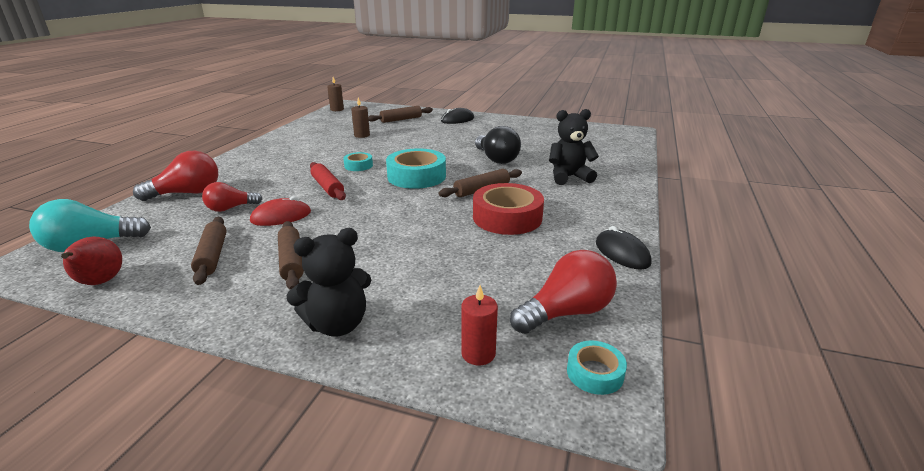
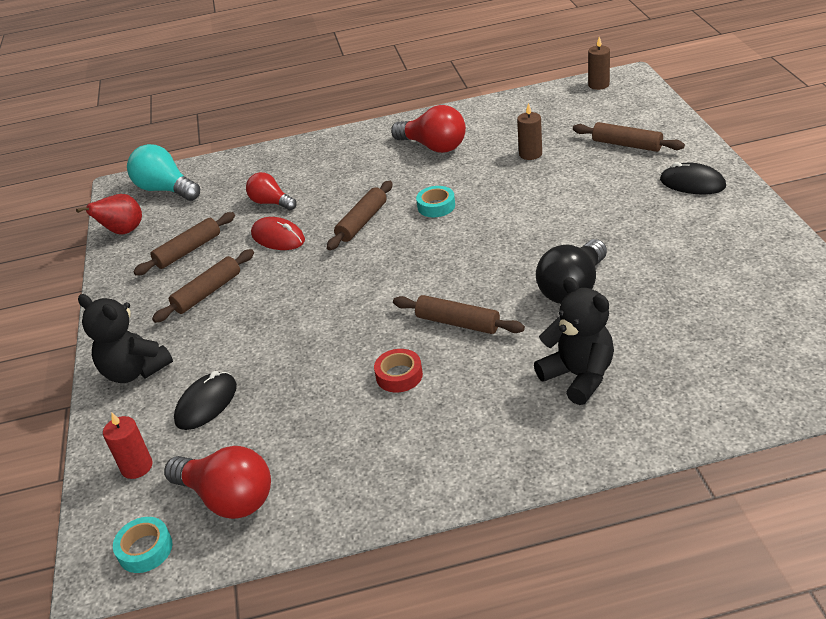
camera: 65 degrees right, 10 degrees up
(187, 193) = (279, 163): red light bulb -> red light bulb (433, 146)
(327, 187) = (362, 222): red rolling pin -> brown rolling pin
(416, 176) = (448, 258): turquoise tape -> none
(507, 217) = (399, 375): red tape -> red tape, size x0.51
(622, 253) = (382, 502): black mouse -> black mouse (206, 403)

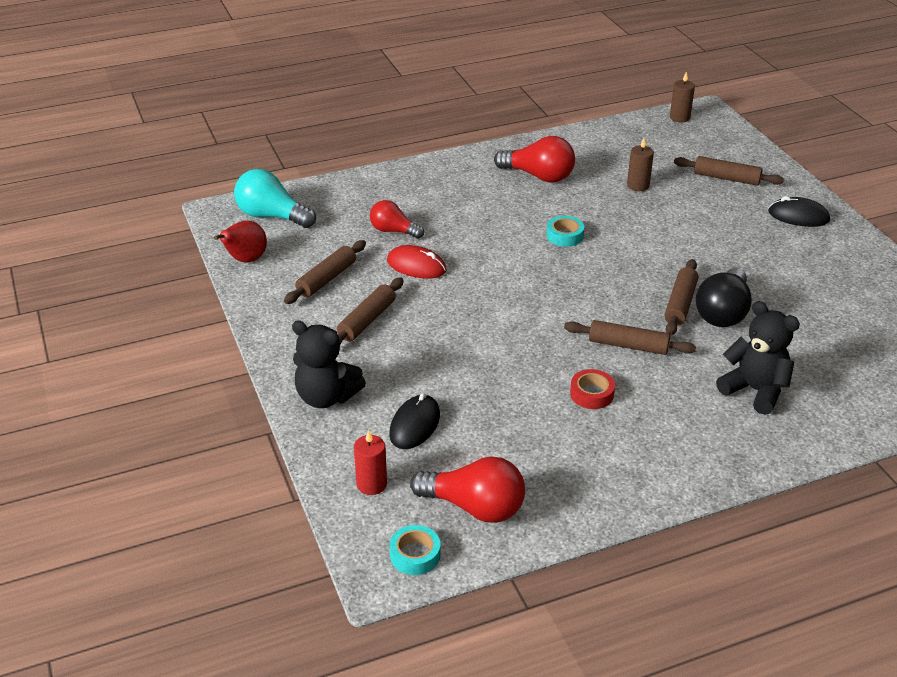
camera: 15 degrees left, 0 degrees up
(362, 222) = (496, 251): brown rolling pin -> brown rolling pin (680, 304)

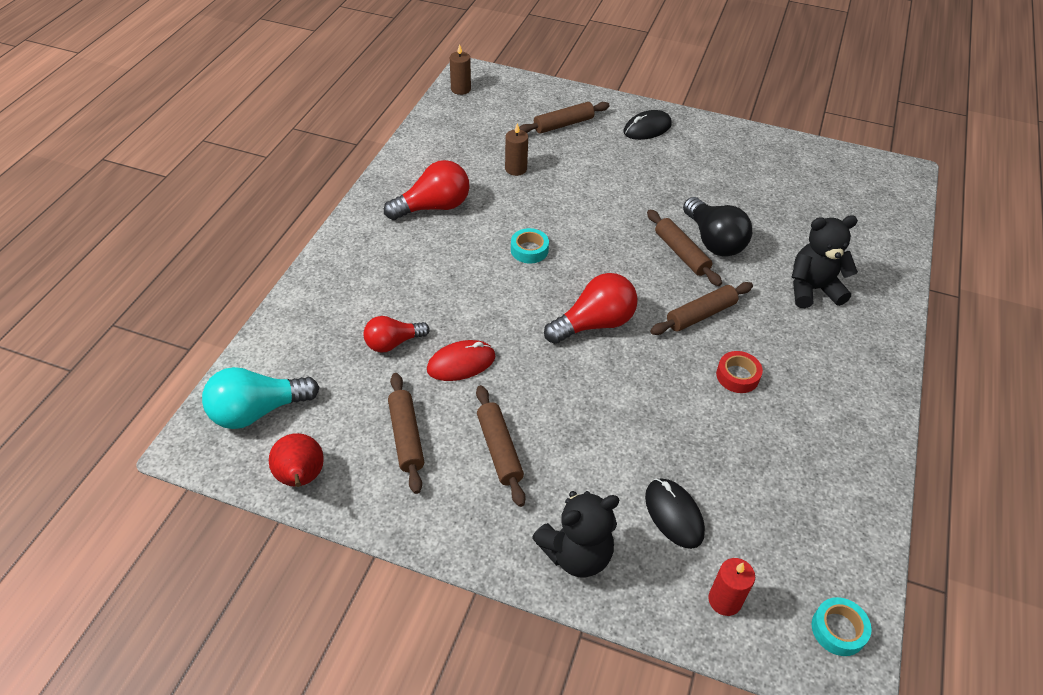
camera: 50 degrees left, 10 degrees up
(474, 507) = (810, 545): red light bulb -> red light bulb (594, 324)

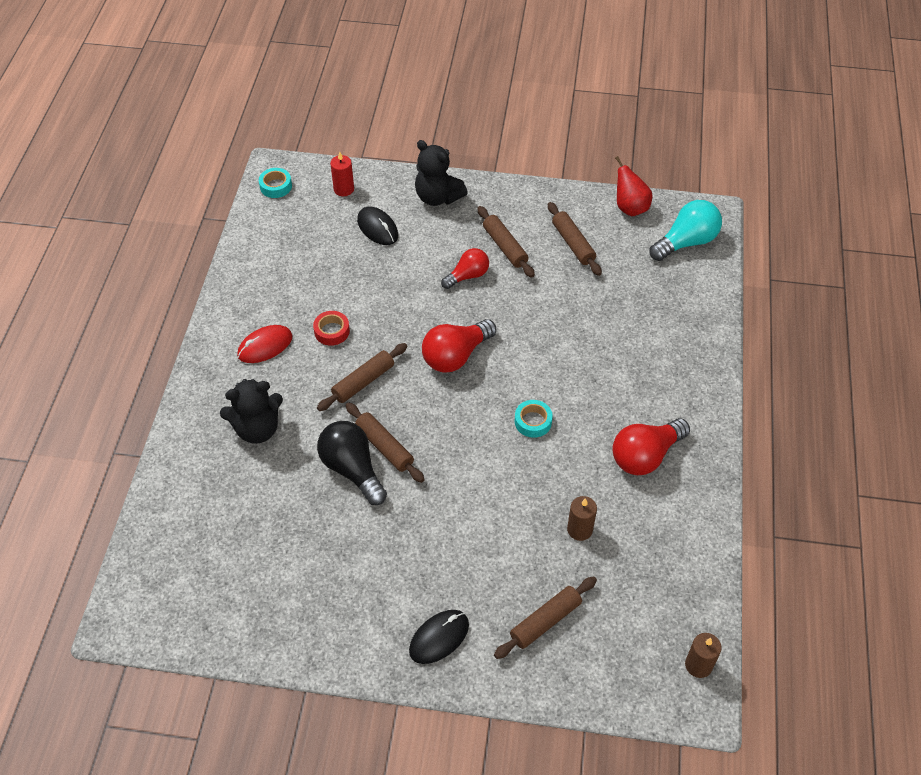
camera: 170 degrees right, 5 degrees up
(393, 343) = (615, 309): red light bulb -> red light bulb (467, 276)
(461, 363) = (555, 302): red mouse -> red mouse (265, 346)
(576, 554) = (438, 197): black teddy bear -> black teddy bear turned 105 degrees counterclockwise

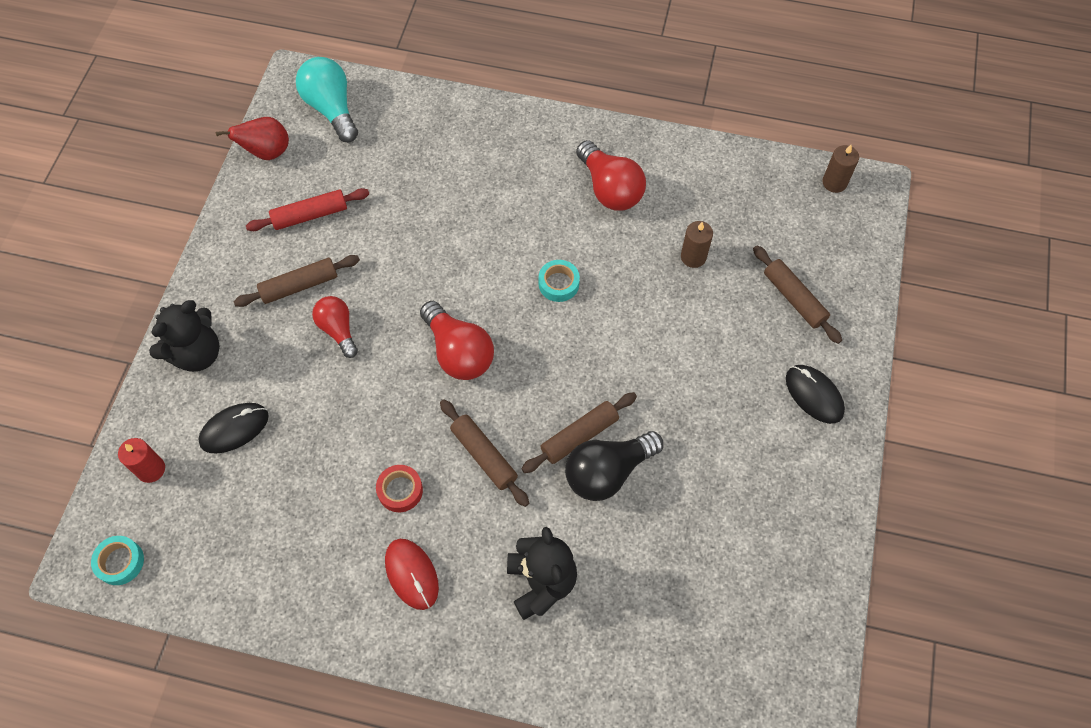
camera: 85 degrees left, 10 degrees up
(573, 243) = (310, 215): brown rolling pin -> red rolling pin

